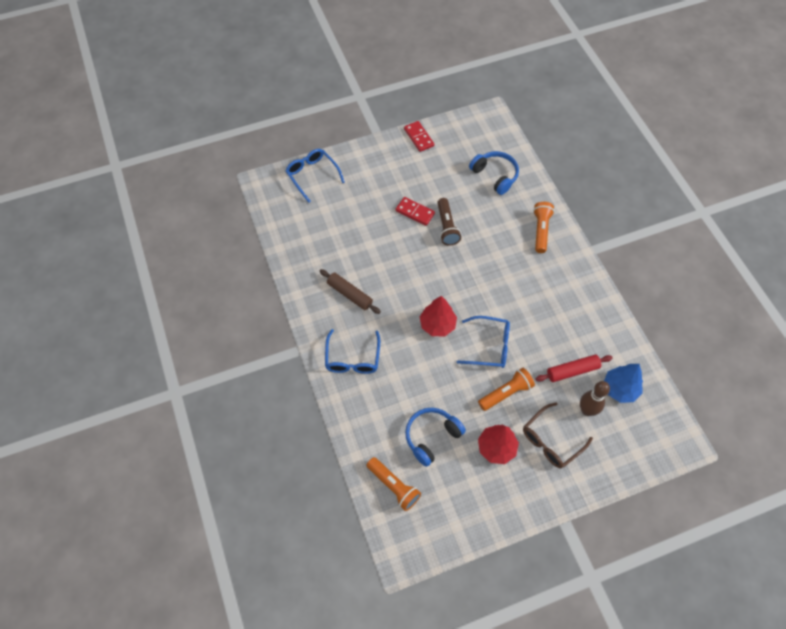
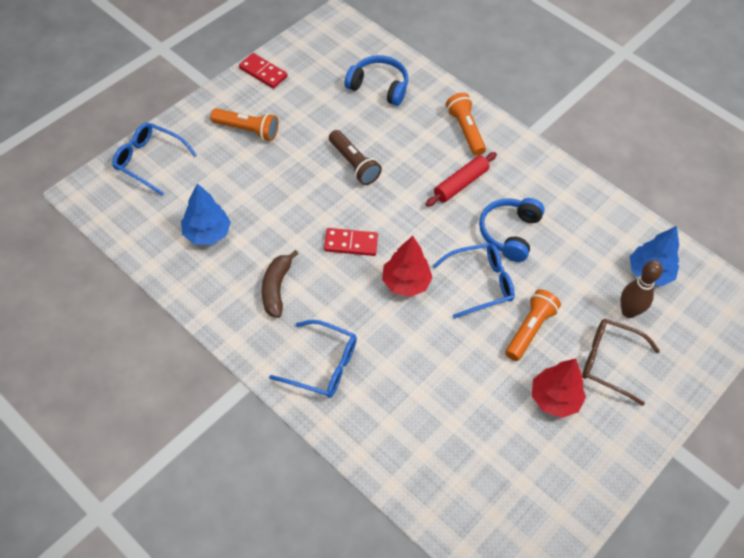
camera: 30 degrees left, 5 degrees down
(324, 239) = (207, 233): none -> blue tree
(350, 294) = (276, 288): brown rolling pin -> brown banana
(352, 358) = (322, 365): blue glasses -> blue glasses turned 45 degrees counterclockwise
(393, 486) = (459, 501): orange flashlight -> orange flashlight (247, 130)
(415, 212) = (305, 160): red domino -> red domino (351, 243)
(432, 437) = (472, 420): blue headphones -> blue headphones (509, 233)
(551, 440) = (610, 362): brown glasses -> brown glasses turned 90 degrees clockwise
(572, 371) = (588, 274): red rolling pin -> red rolling pin (460, 184)

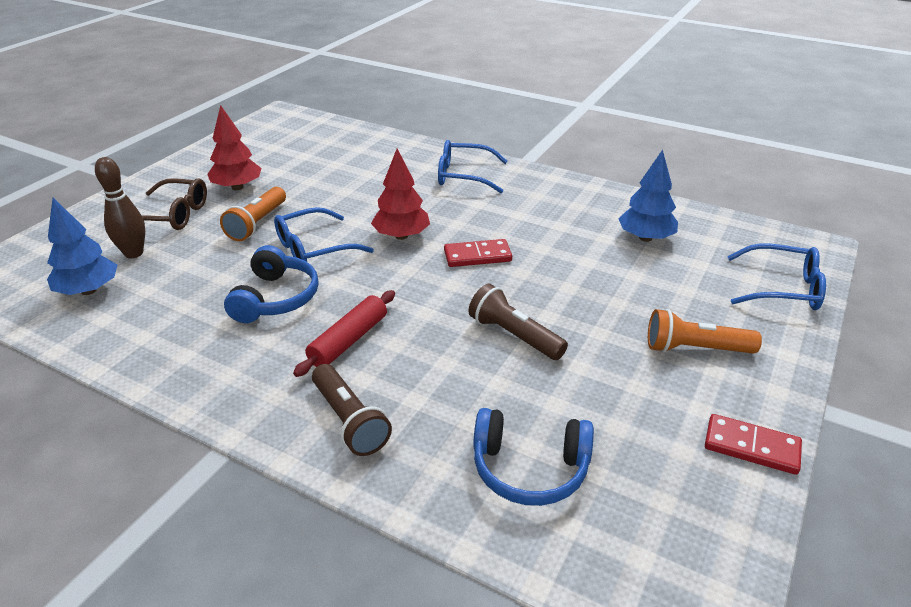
camera: 170 degrees right, 20 degrees down
(276, 288) = (538, 212): brown banana -> none
(465, 130) = (349, 421): orange flashlight -> brown flashlight

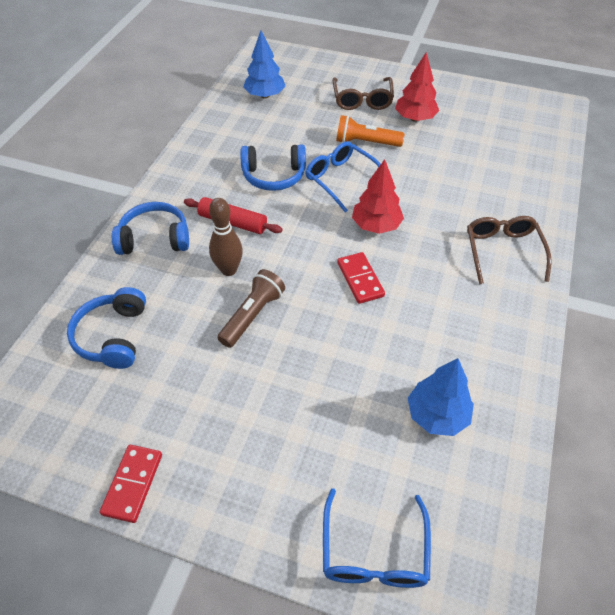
camera: 80 degrees right, 15 degrees up
(134, 253) = (309, 99): brown bowling pin -> brown bowling pin (229, 270)
(349, 421) = (154, 239): brown flashlight -> blue headphones
(464, 176) = (503, 252): blue glasses -> brown glasses
(695, 349) = (254, 451): orange flashlight -> none

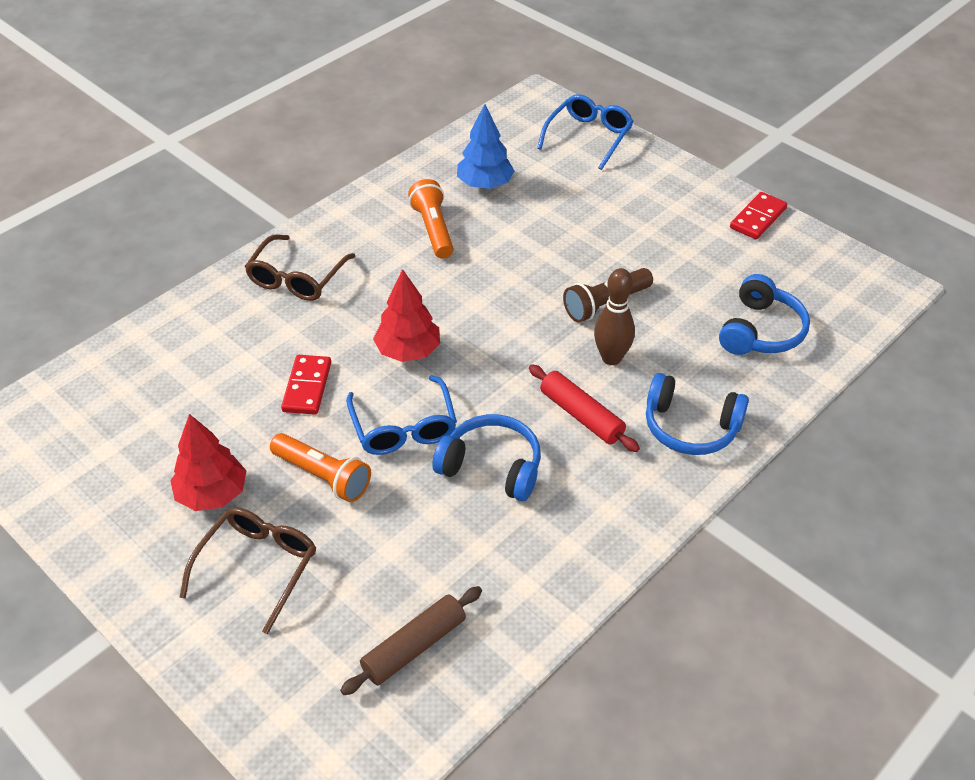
camera: 155 degrees left, 5 degrees down
(265, 95) = (414, 647): blue tree -> brown rolling pin
(360, 279) = (471, 301): red domino -> red domino (307, 387)
(441, 338) = (433, 229): none -> orange flashlight

